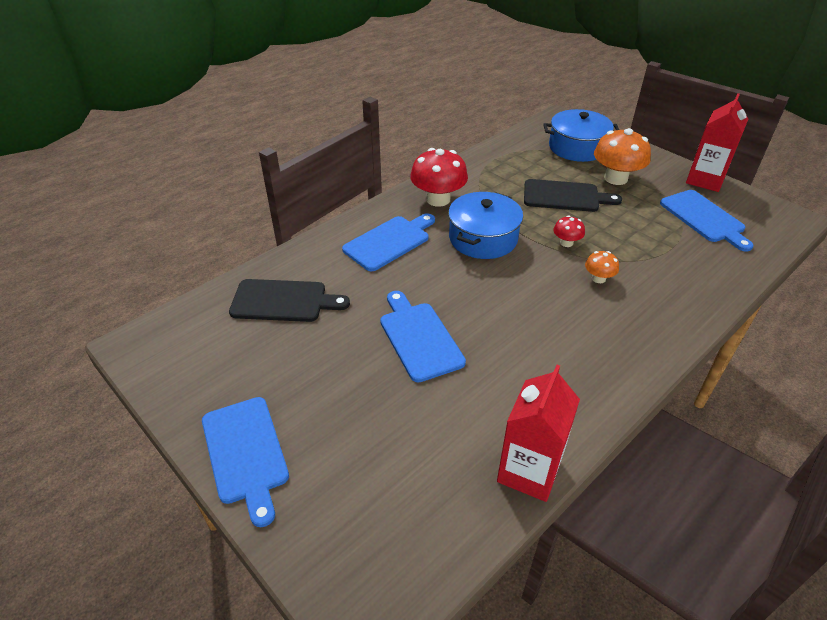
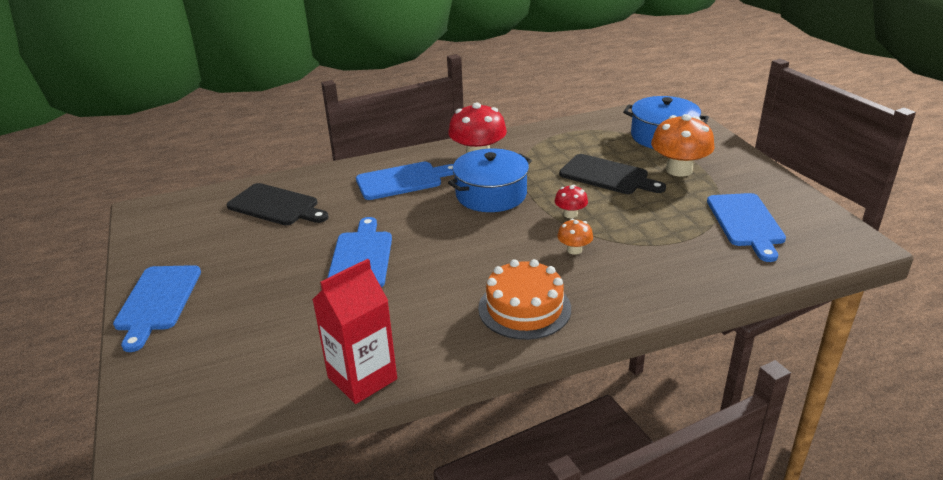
camera: 25 degrees right, 10 degrees down
(606, 350) = (524, 308): none -> orange cake
(705, 180) = (783, 189): red carton -> none

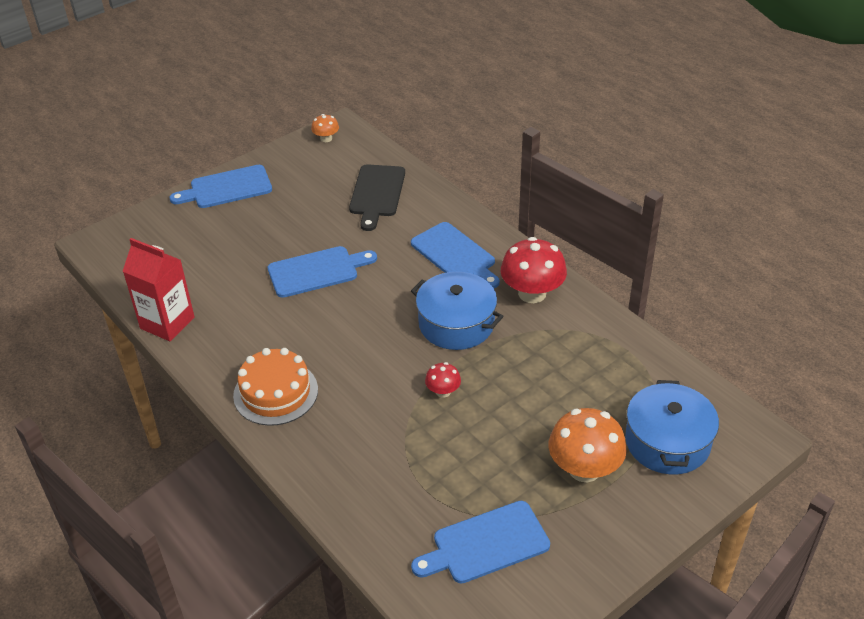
camera: 70 degrees right, 10 degrees up
(574, 250) = (378, 407): orange mushroom -> orange mushroom (326, 138)
(607, 176) = (538, 406): black cutting board -> none

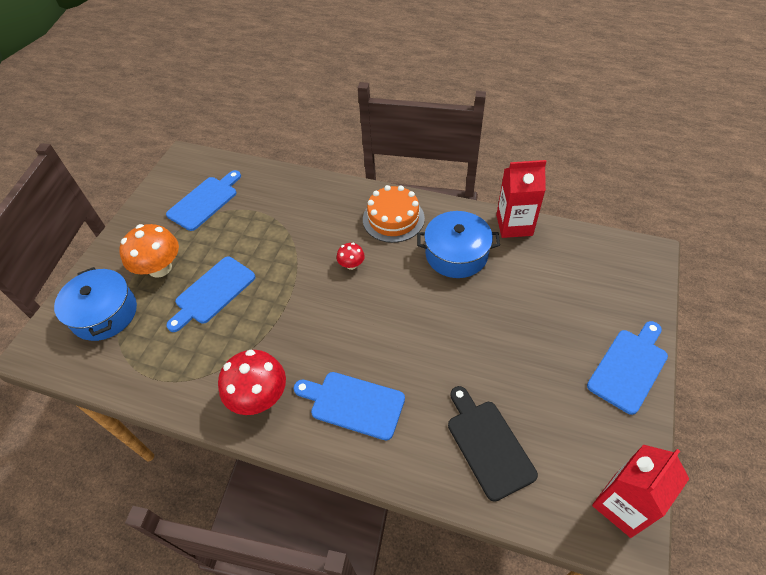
camera: 150 degrees right, 10 degrees up
(317, 271) = (456, 321): blue cutting board -> blue cutting board (213, 292)
(326, 138) = (622, 505): orange mushroom -> red carton
(443, 391) = (283, 273): red mushroom -> red mushroom (351, 264)
(456, 323) = (307, 331): blue pot -> blue pot (456, 254)

